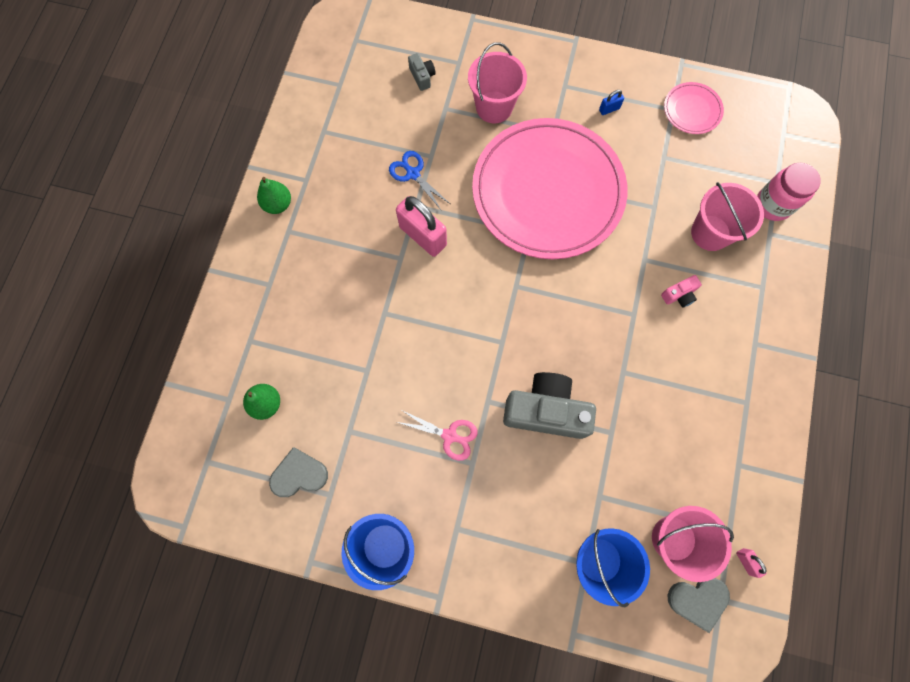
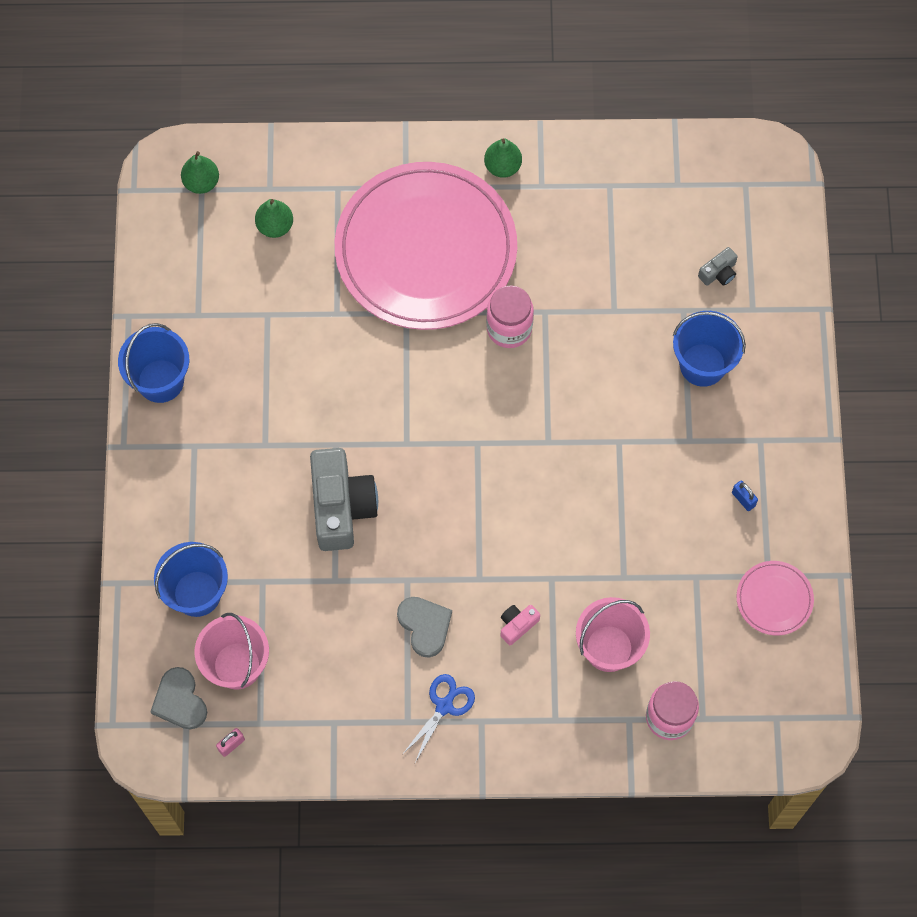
camera: 75 degrees right, 5 degrees down
(200, 460) = (201, 182): none -> green pear
(299, 474) = (211, 279): grey heart -> grey heart (425, 626)
(413, 173) = (585, 297): blue scissors -> blue scissors (444, 706)
(423, 236) = (509, 328): pink padlock -> pink jar
(450, 436) = (288, 415): pink scissors -> none
(494, 107) = (702, 365): pink bucket -> blue bucket
(547, 192) = (607, 451): pink plate -> pink plate (426, 250)
(679, 295) = (517, 625): pink camera -> pink camera turned 90 degrees clockwise

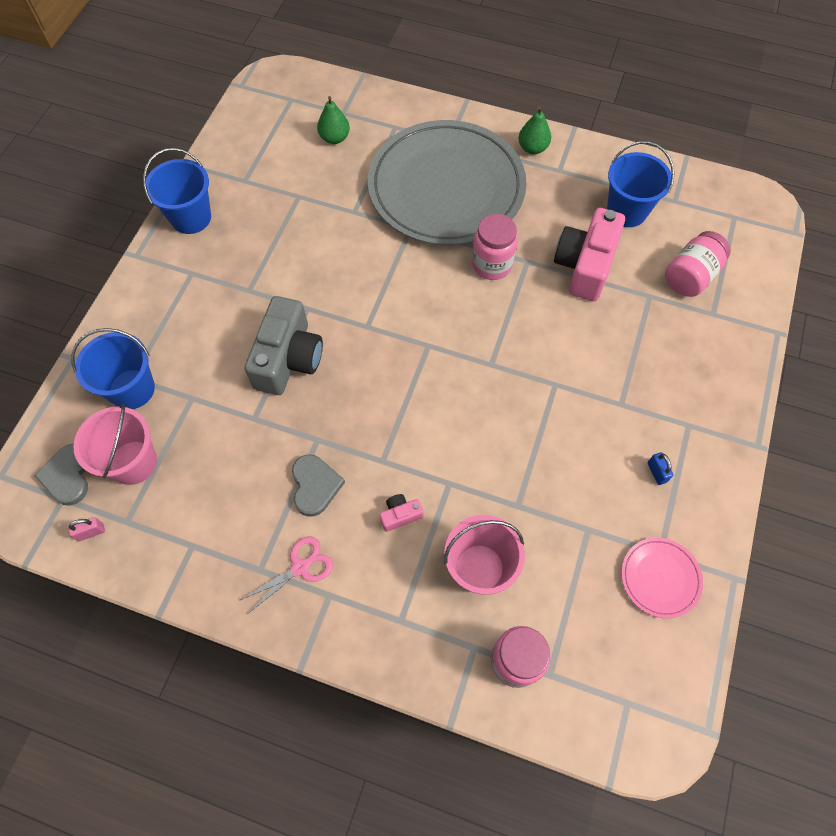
camera: 20 degrees right, 5 degrees down
(201, 182) = (293, 94): green pear -> none
(426, 250) = (446, 188): pink plate -> grey plate
(444, 706) = (300, 567): blue scissors -> pink scissors
(606, 297) = (585, 266): none -> pink camera
(702, 365) = (653, 344): blue bucket -> blue bucket (626, 211)
(718, 273) = (690, 276): grey camera -> pink jar

